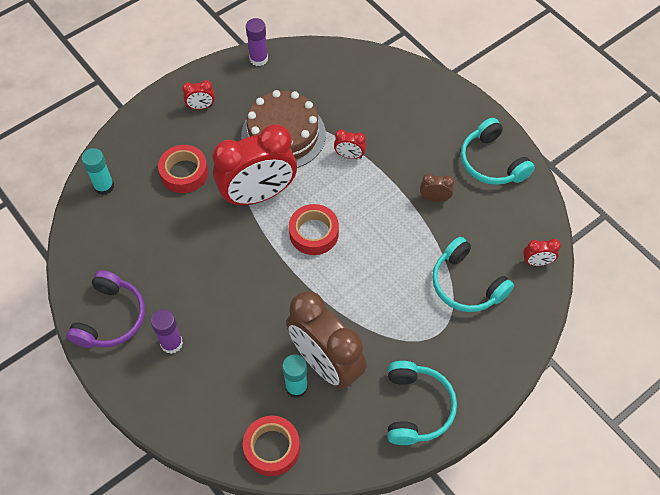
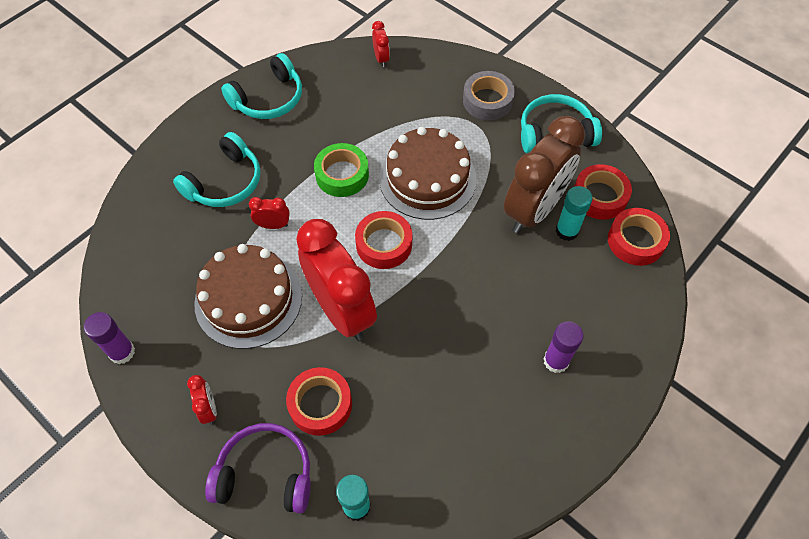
camera: 100 degrees left, 0 degrees up
(111, 318) = (544, 438): purple headphones -> purple headphones (265, 474)
(329, 429) = (599, 196): none -> red tape
(349, 155) = (273, 225): red clock -> red clock turned 90 degrees counterclockwise
(378, 279) = (427, 178): none -> brown cake
(394, 211) = (342, 175): none -> green tape
(434, 198) = (320, 141): brown clock -> none
(466, 284) = (417, 108): turquoise headphones -> turquoise headphones (225, 182)
(468, 351) = (487, 101): none -> grey tape

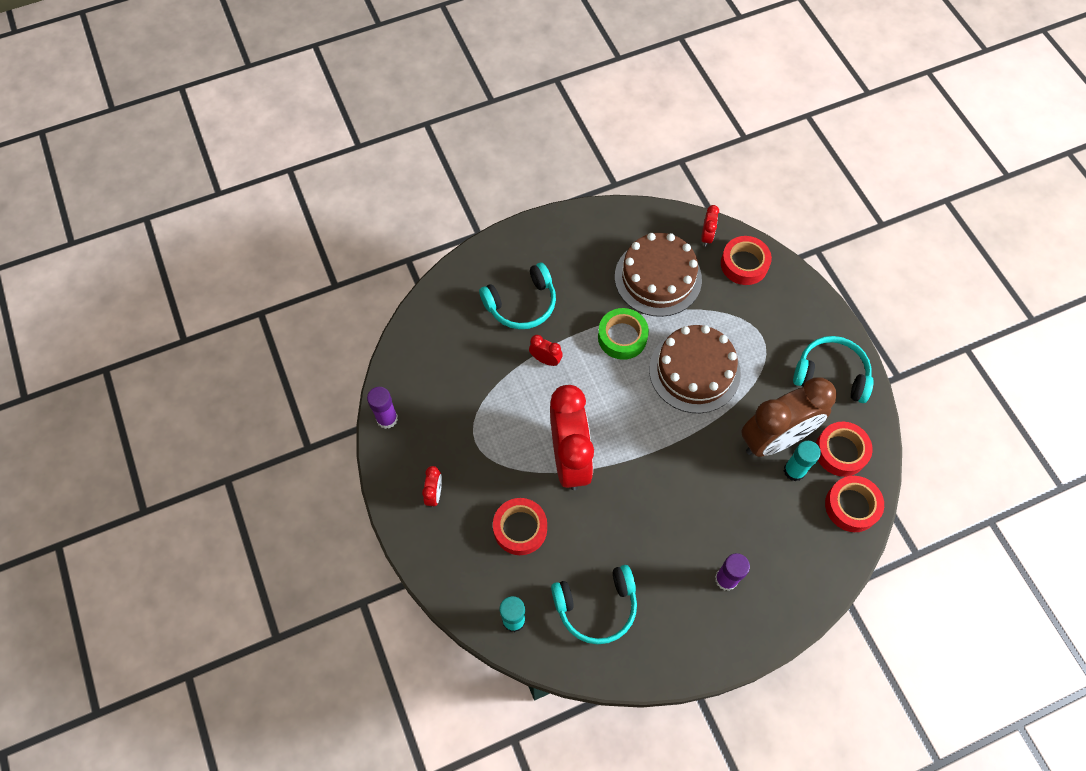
camera: 25 degrees right, 5 degrees up
(248, 299) = (499, 416): brown cake -> brown cake (658, 278)
(265, 474) = (456, 564): purple headphones -> none
(268, 99) = (590, 238): turquoise headphones -> turquoise headphones (596, 606)
(384, 244) = (630, 415): red tape -> red tape (744, 264)
(487, 101) = (784, 317): grey tape -> none

